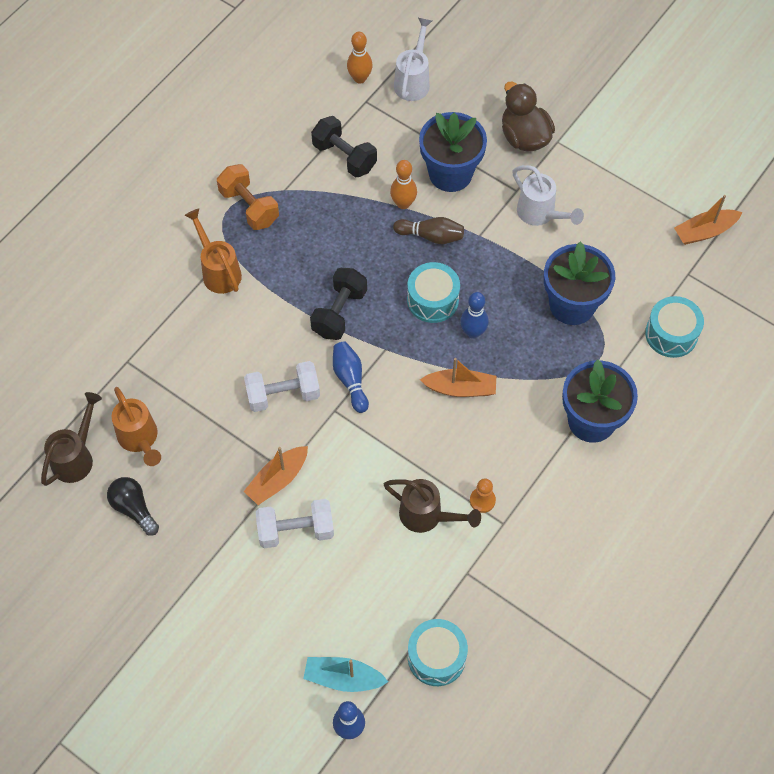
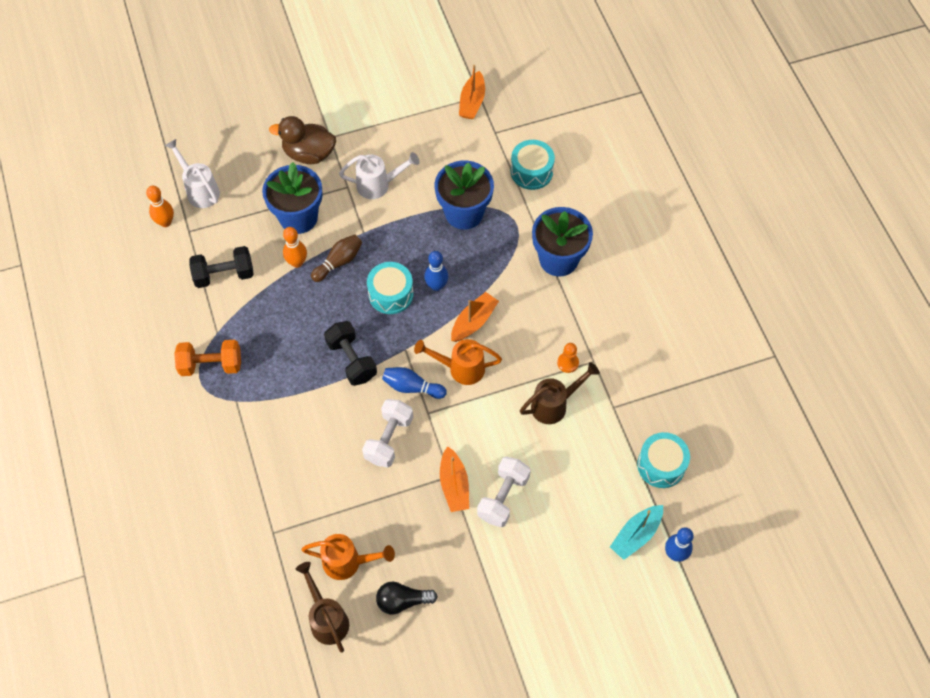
camera: 55 degrees left, 0 degrees up
(218, 271) = (249, 420): orange watering can -> orange watering can (461, 368)

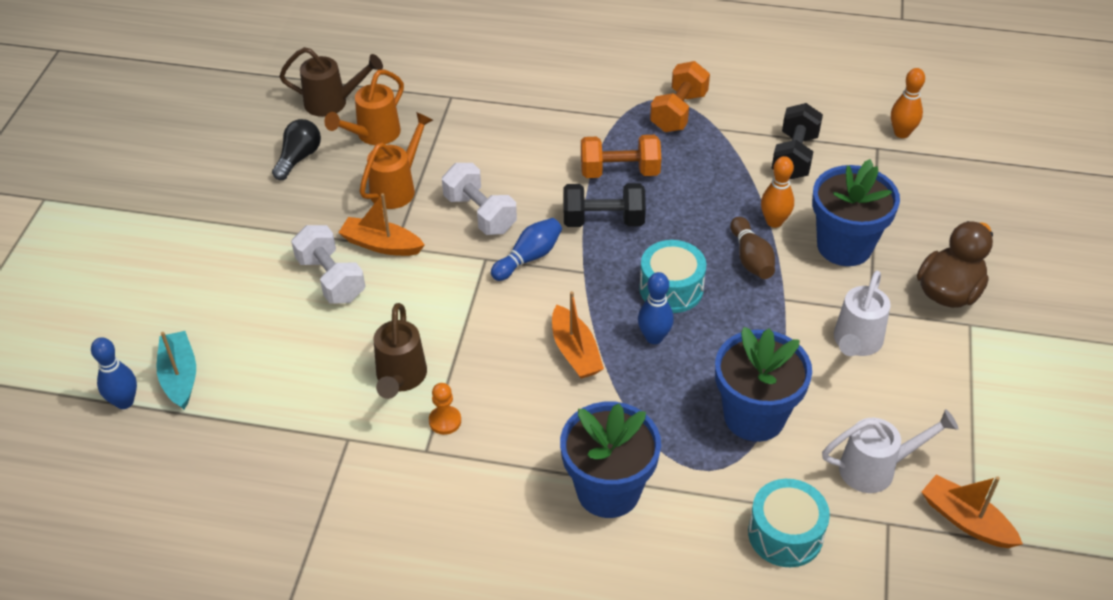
camera: 120 degrees right, 15 degrees down
(200, 190) = (937, 174): white watering can -> white watering can (876, 468)
(297, 373) = (619, 172): none -> orange dumbbell
(461, 368) = (519, 311): orange watering can -> orange watering can (397, 188)
(661, 465) = (233, 447): turquoise drum -> none

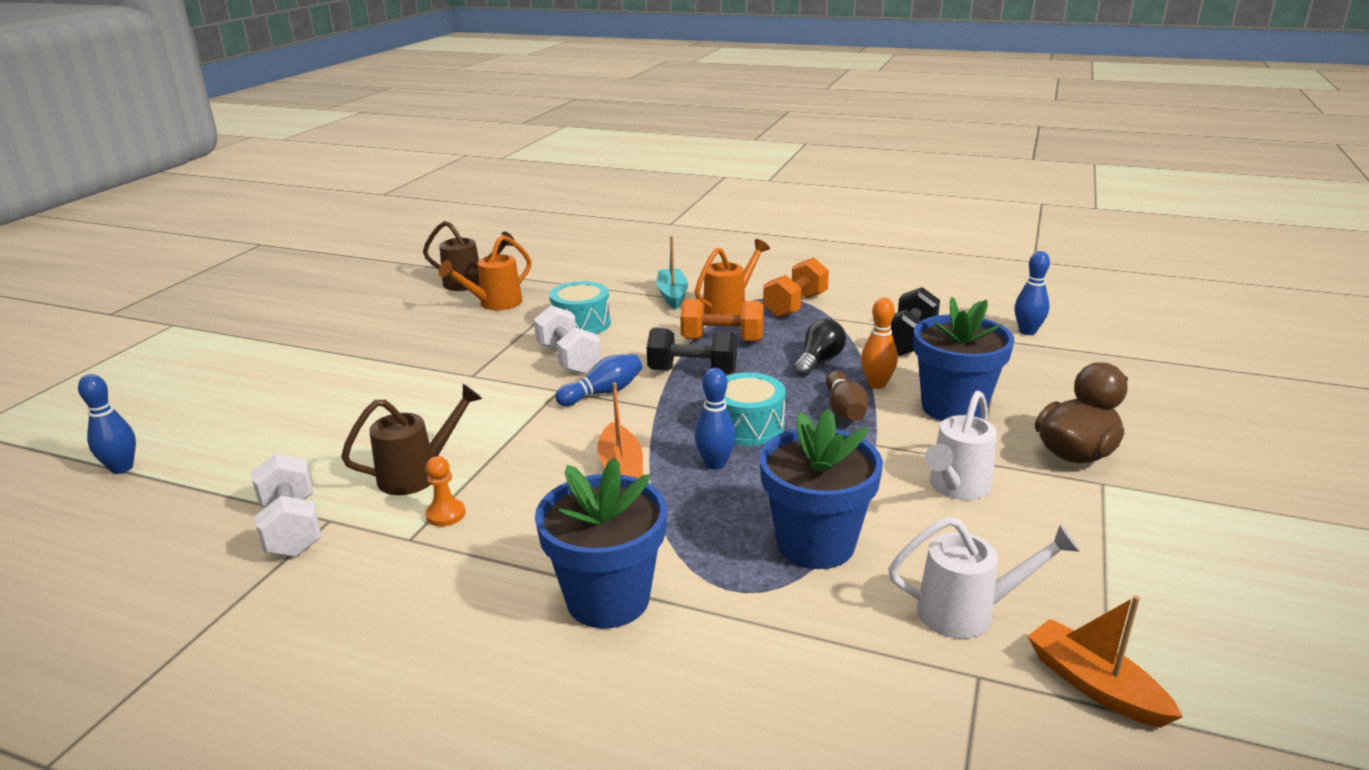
camera: 10 degrees right, 20 degrees down
(180, 376) = (193, 453): turquoise boat -> turquoise boat (672, 295)
(298, 158) = (417, 314): black light bulb -> black light bulb (819, 361)
(331, 279) = (394, 394): white dumbbell -> white dumbbell (292, 528)
(381, 245) = (459, 373): orange boat -> none
(397, 188) = (497, 337): orange watering can -> orange watering can (729, 308)
(400, 378) = (418, 474): brown watering can -> brown watering can turned 135 degrees counterclockwise
(785, 534) = (829, 672): turquoise drum -> turquoise drum (581, 324)
(901, 133) = (1027, 331): orange bowling pin -> blue bowling pin

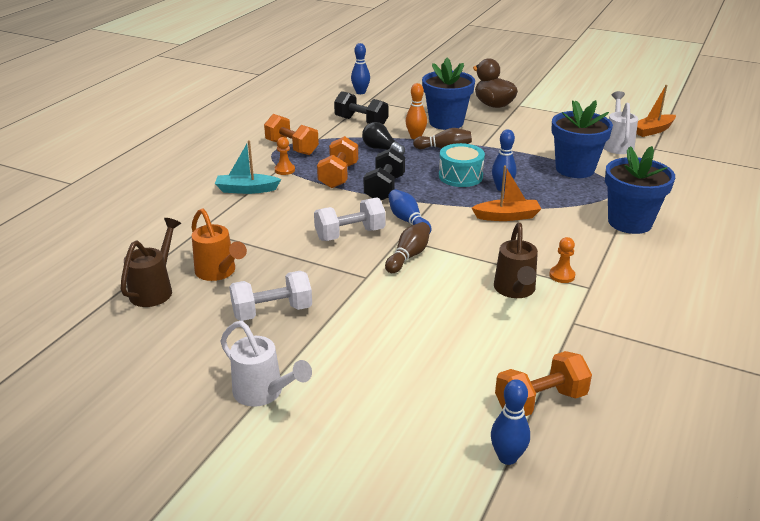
camera: 85 degrees left, 5 degrees up
(191, 489) = (540, 401): none -> orange dumbbell
(292, 528) = (585, 337): white dumbbell -> white dumbbell (272, 312)
(418, 474) = (515, 290): brown watering can -> brown watering can turned 150 degrees counterclockwise
(514, 397) = (408, 256): none -> brown bowling pin
(581, 324) = (285, 229): turquoise drum -> none
(729, 308) = (284, 170): orange watering can -> orange pawn
(956, 488) = (524, 133): white watering can -> white watering can (263, 393)

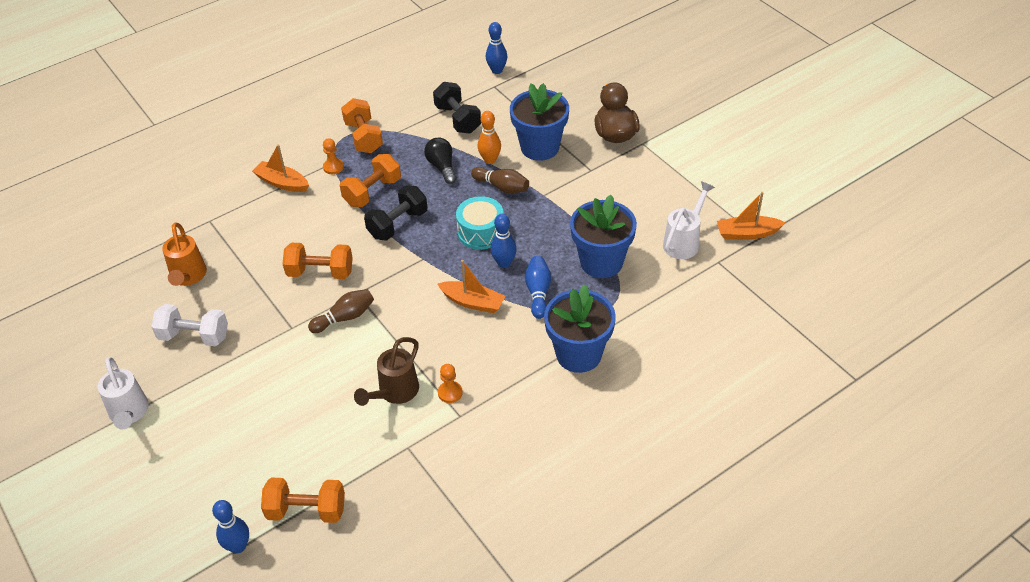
camera: 30 degrees right, 15 degrees up
(155, 290) = (131, 277): brown watering can -> none
(246, 189) = (282, 183): turquoise boat -> orange boat
(350, 234) = (320, 272): white dumbbell -> orange dumbbell
(408, 221) = (382, 274): blue bowling pin -> blue bowling pin (538, 292)

